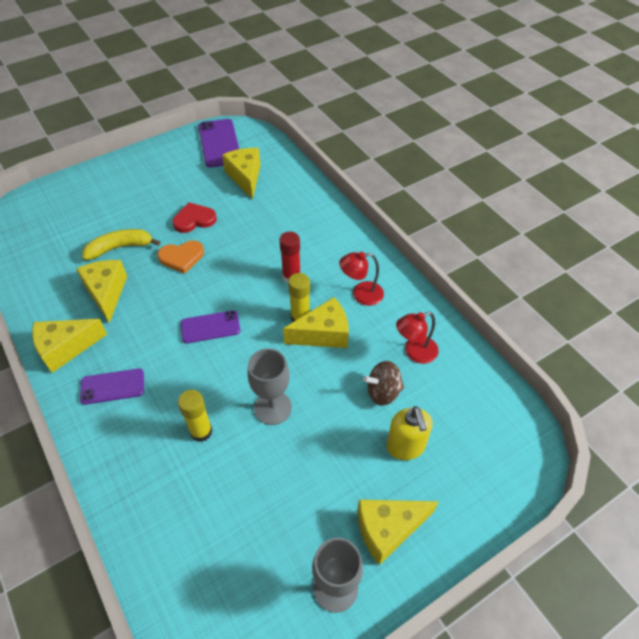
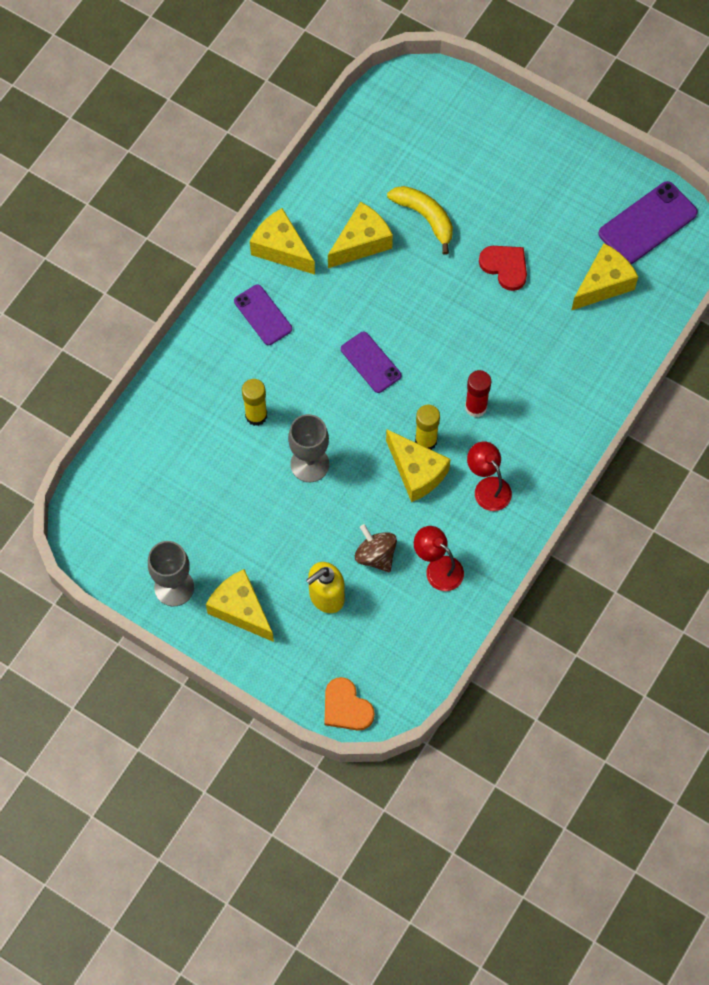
camera: 65 degrees right, 15 degrees up
(182, 257) = (444, 285): orange heart -> orange heart (346, 707)

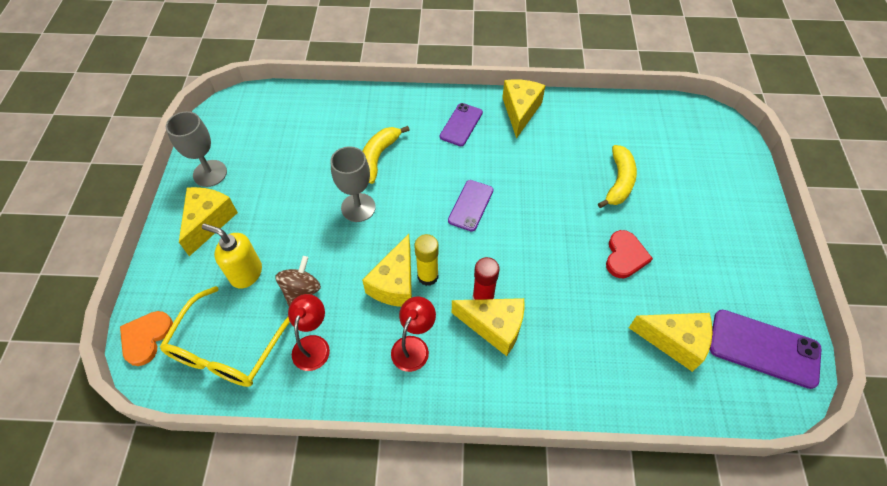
camera: 60 degrees right, 10 degrees down
(256, 415) = (378, 157): yellow glue stick -> yellow banana
(361, 242) = (564, 153): yellow cheese -> yellow cheese (494, 326)
(399, 641) = (227, 349): none -> yellow glasses

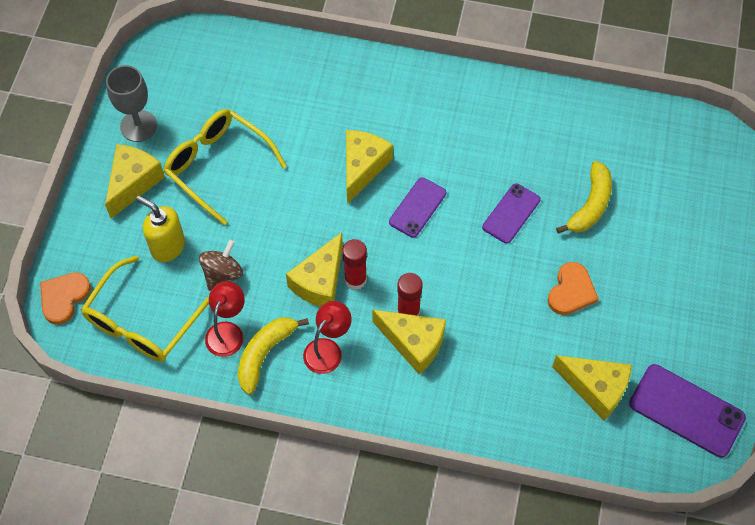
camera: 10 degrees right, 5 degrees up
(286, 196) = (218, 166): none -> yellow glasses
(358, 207) = (294, 191): grey goblet -> none
(378, 157) = (326, 134): yellow banana -> yellow banana (265, 354)
(427, 276) = (355, 279): yellow glue stick -> red glue stick
(461, 124) = (427, 107): purple phone -> purple phone (511, 213)
(520, 111) = (500, 100): yellow cheese -> yellow cheese (362, 167)
(625, 256) = (571, 291): red heart -> orange heart

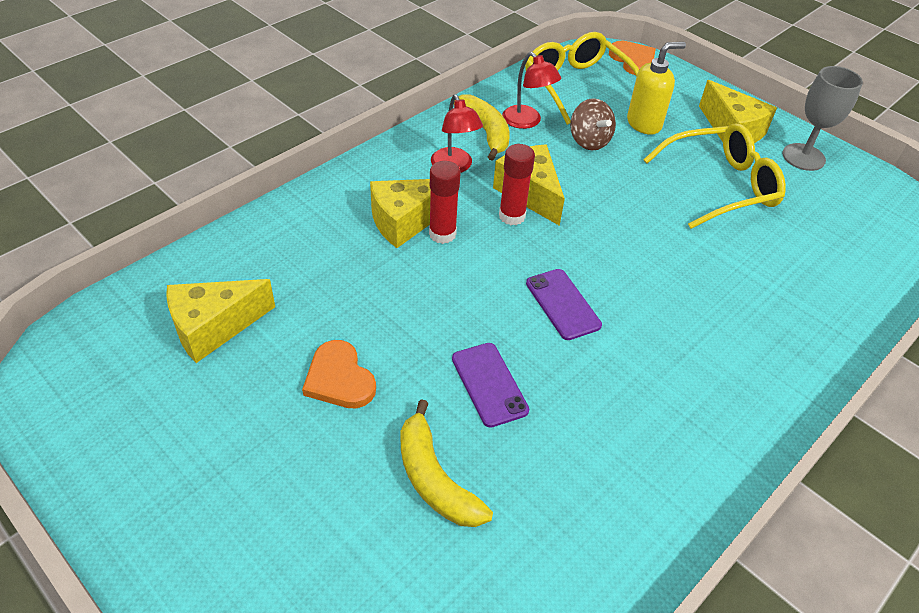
camera: 120 degrees right, 15 degrees down
(362, 167) = (650, 286): yellow cheese -> none
(686, 411) = (98, 391): purple phone -> none

